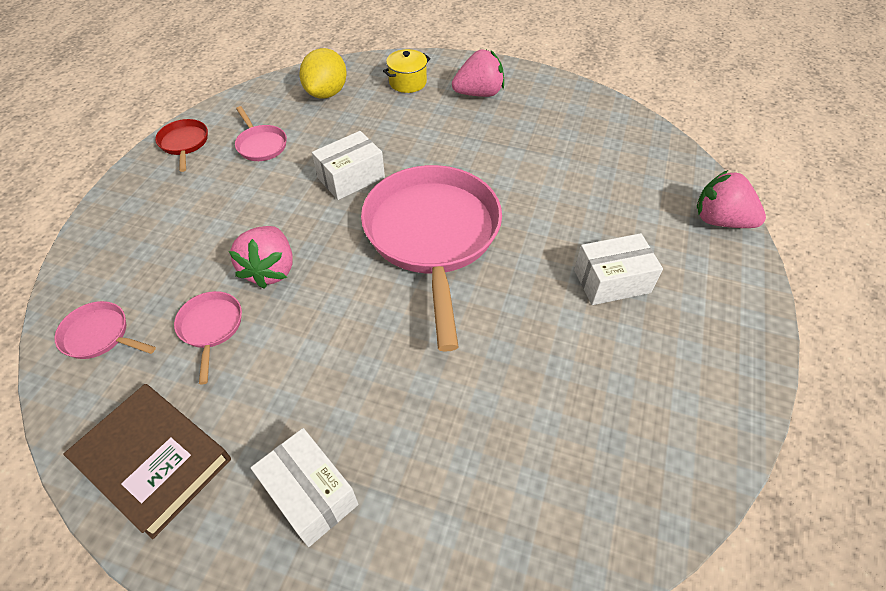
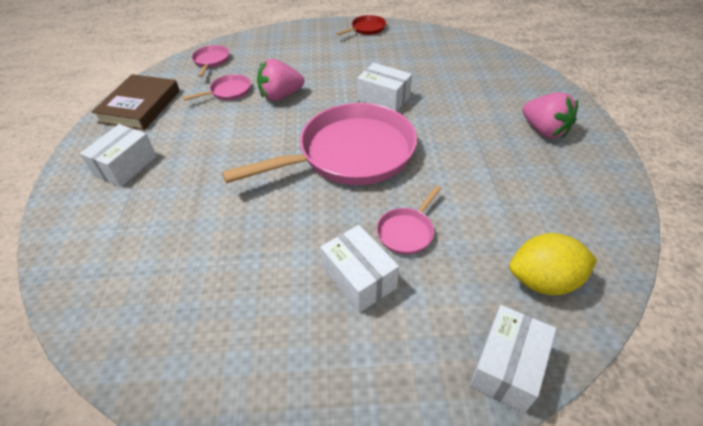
camera: 70 degrees right, 5 degrees down
(261, 145) = (387, 53): pink pan -> pink pan (407, 231)
(327, 93) = (464, 59): yellow lemon -> yellow lemon (543, 281)
(408, 82) = (517, 89): yellow pot -> none
(720, 220) = (507, 366): pink strawberry -> white box

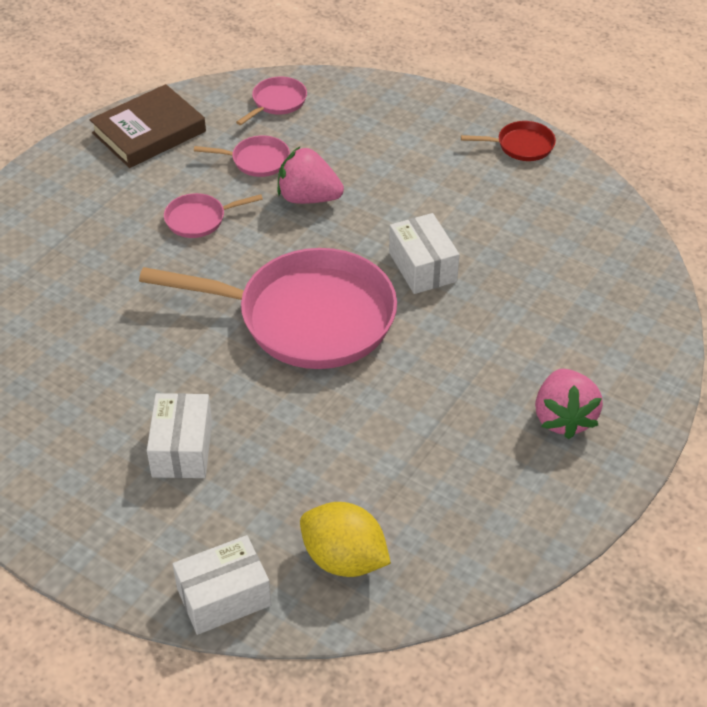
camera: 35 degrees right, 0 degrees up
(126, 166) = (80, 205): white box -> none
(407, 231) = (272, 434): pink pan -> pink pan (199, 219)

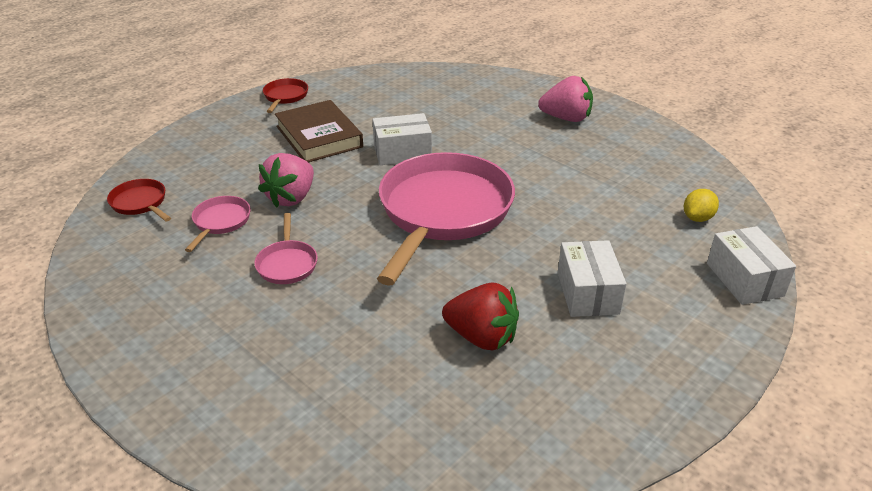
camera: 80 degrees left, 10 degrees down
(108, 369) = (482, 337): none -> red strawberry
(149, 132) = (124, 291): brown book -> brown book (319, 136)
(182, 449) = (588, 293): white box -> white box turned 75 degrees clockwise
(277, 102) = (140, 203): pink pan -> red pan
(344, 559) = (697, 218): yellow lemon -> yellow lemon, size x0.59

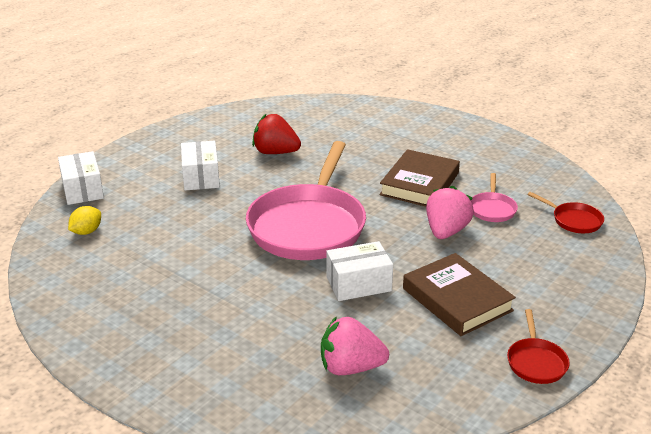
camera: 175 degrees right, 5 degrees down
(287, 263) = (420, 184): pink pan -> brown book
(566, 118) = (168, 344): pink strawberry -> pink strawberry (350, 367)

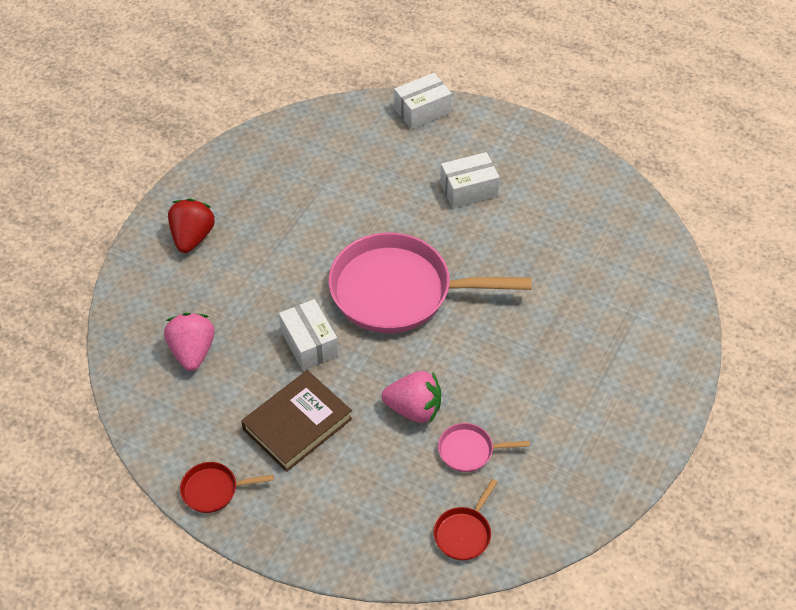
camera: 80 degrees right, 20 degrees up
(86, 232) = (354, 134): yellow lemon -> none
(275, 152) = (537, 240): red strawberry -> red strawberry (192, 237)
(420, 184) = (506, 378): brown book -> none

